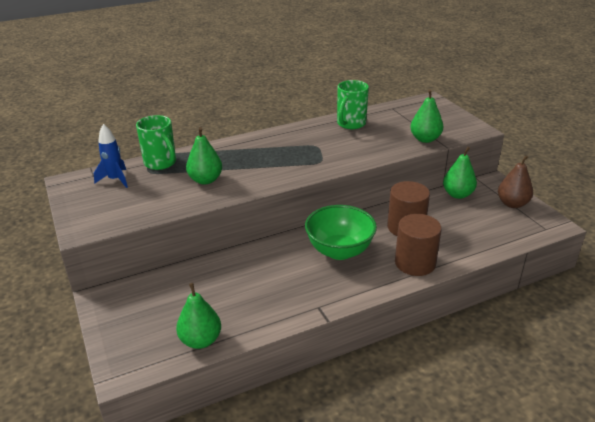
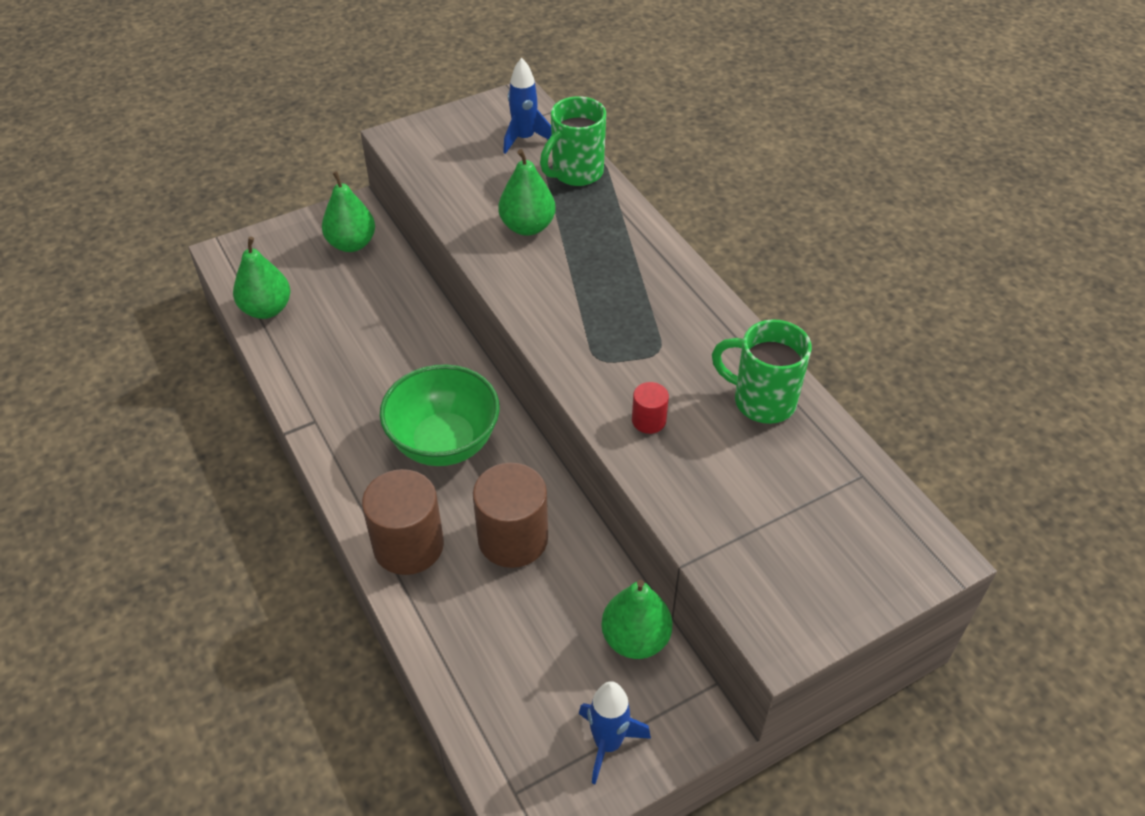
camera: 85 degrees right, 15 degrees up
(363, 150) = (648, 420): none -> red cylinder
(425, 139) = (713, 527): green pear -> green pear (352, 244)
(512, 204) = (608, 743): brown pear -> blue rocket

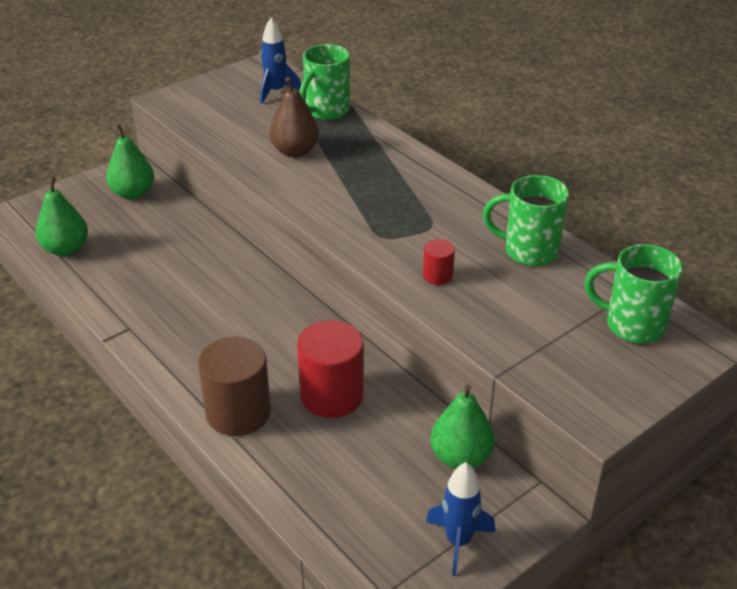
camera: 10 degrees left, 10 degrees down
(444, 443) = (252, 331): green bowl -> none
(513, 538) = (332, 395): brown cylinder -> red cylinder
(527, 227) = (295, 151): green pear -> brown pear
(855, 520) = (632, 325): none -> green mug

